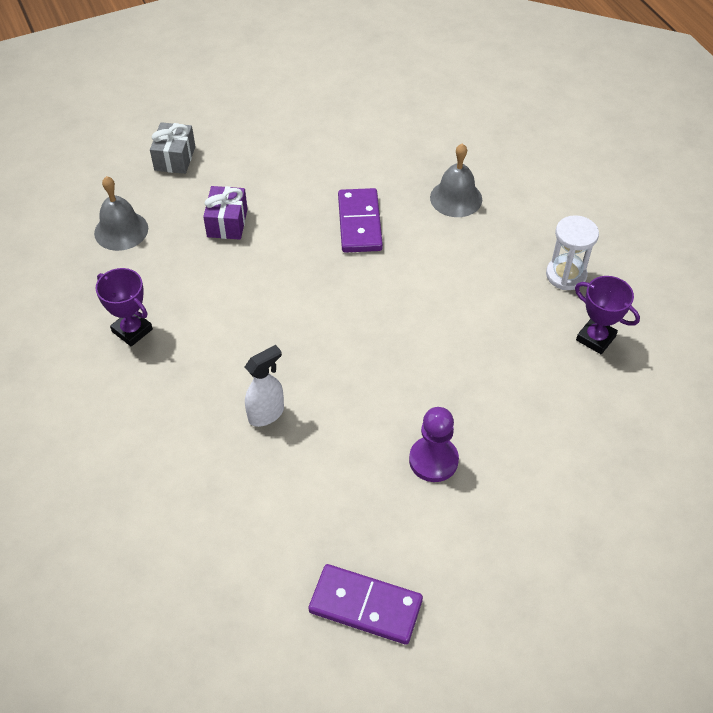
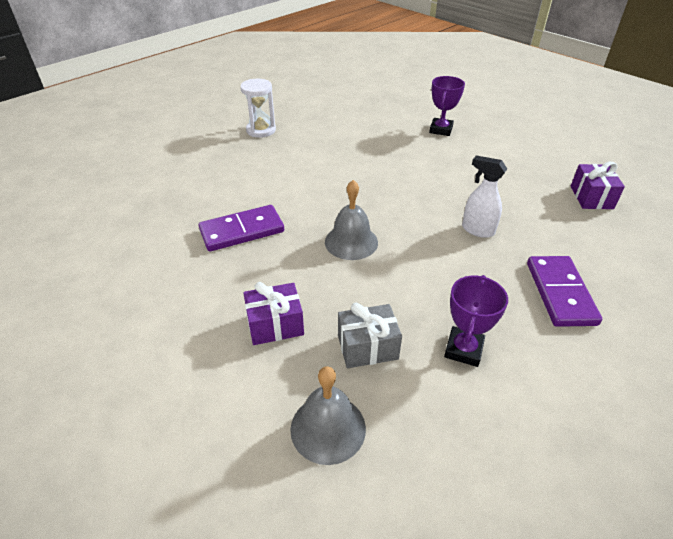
camera: 110 degrees left, 10 degrees down
(175, 158) = (170, 423): grey gift -> grey gift (367, 347)
(264, 575) = (591, 197): none -> purple gift
(365, 606) = (564, 158): purple domino -> purple domino (560, 293)
(433, 460) = (448, 153): purple pawn -> none
(456, 198) = (193, 186): grey bell -> grey bell (351, 242)
(595, 338) = (311, 115): purple trophy -> purple trophy (441, 130)

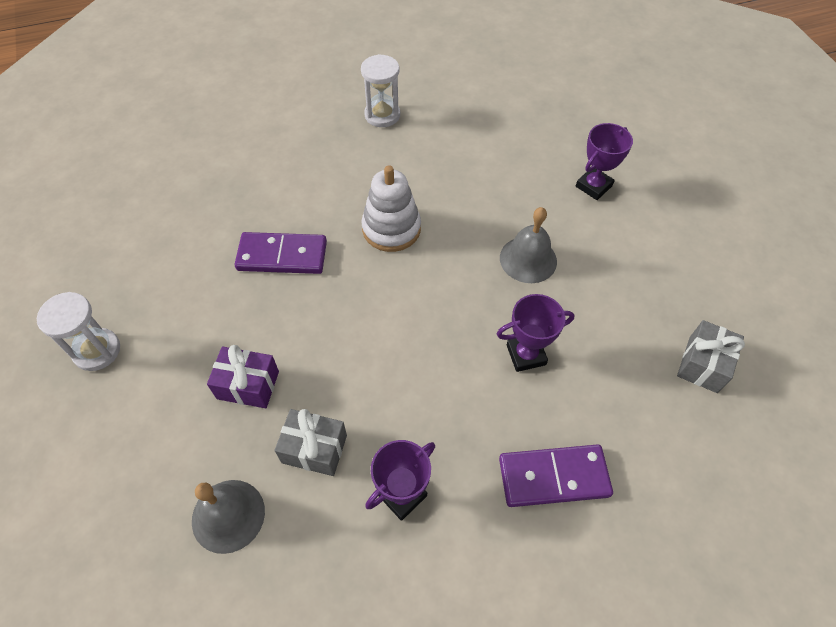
camera: 25 degrees right, 15 degrees up
(106, 352) = (97, 351): none -> white hourglass
(319, 190) = (391, 229): none -> white stacking toy
(351, 242) = (380, 314): grey bell -> grey bell (528, 259)
(477, 230) = (526, 355): white spray bottle -> purple trophy
(560, 293) = (553, 477): purple domino -> purple domino turned 60 degrees clockwise
(591, 197) = (703, 364): purple gift -> grey gift

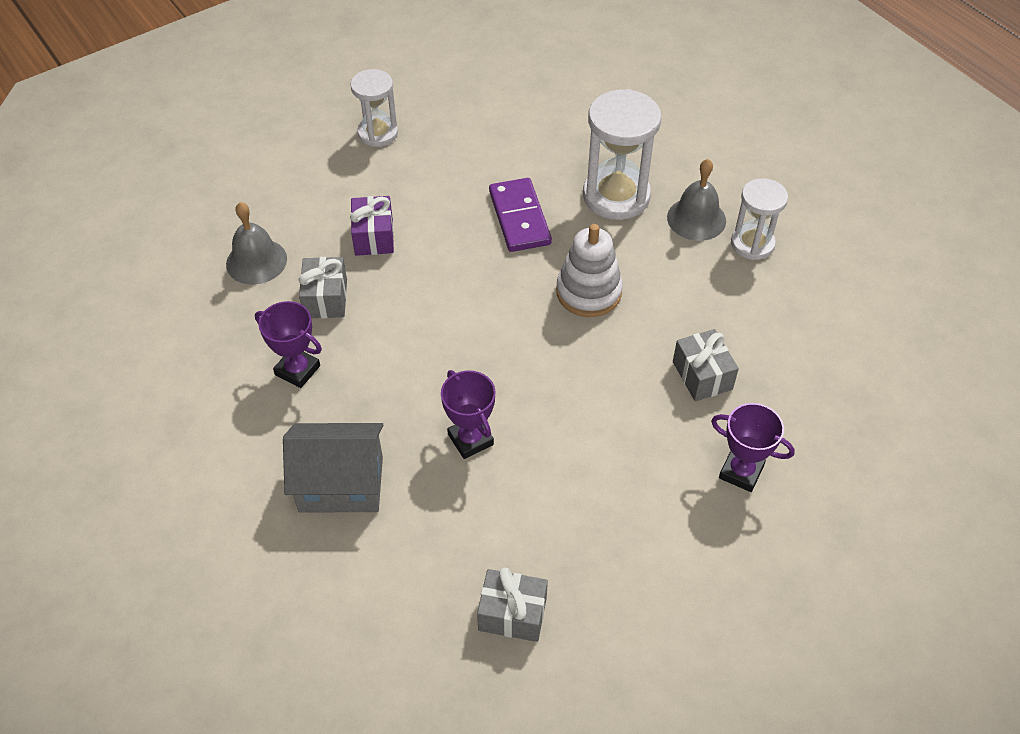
camera: 75 degrees right, 5 degrees down
(290, 181) = (616, 196): none -> white hourglass
(501, 182) = (702, 375): none -> grey gift
(528, 259) = (597, 421): grey bell -> grey bell (696, 219)
(553, 477) = (341, 484): purple domino -> grey house

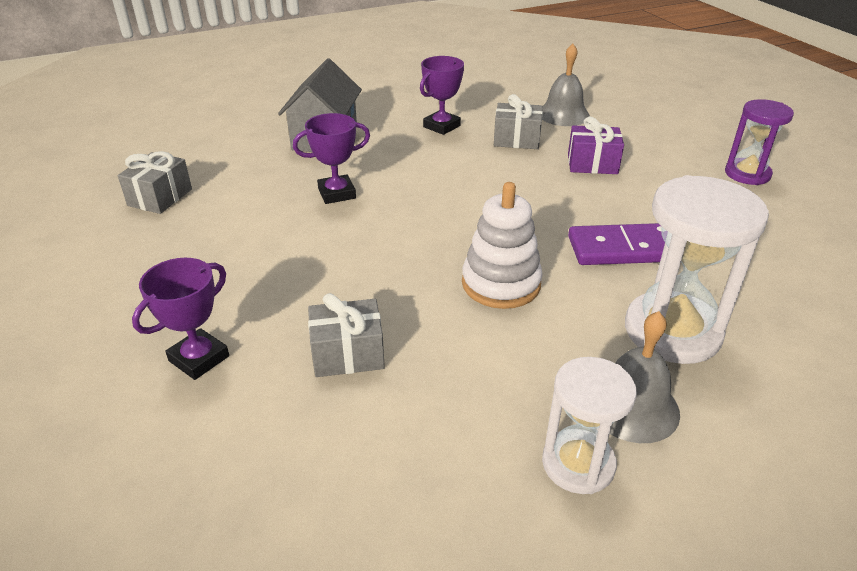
camera: 100 degrees right, 15 degrees down
(378, 133) = (747, 174): white hourglass -> purple hourglass

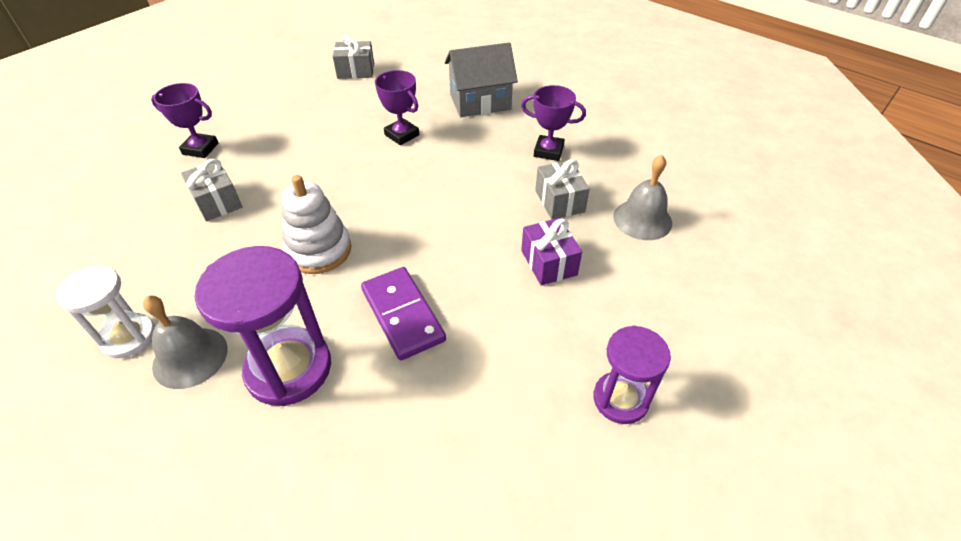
camera: 65 degrees right, 10 degrees up
(672, 331) = (289, 368): white hourglass -> purple hourglass

